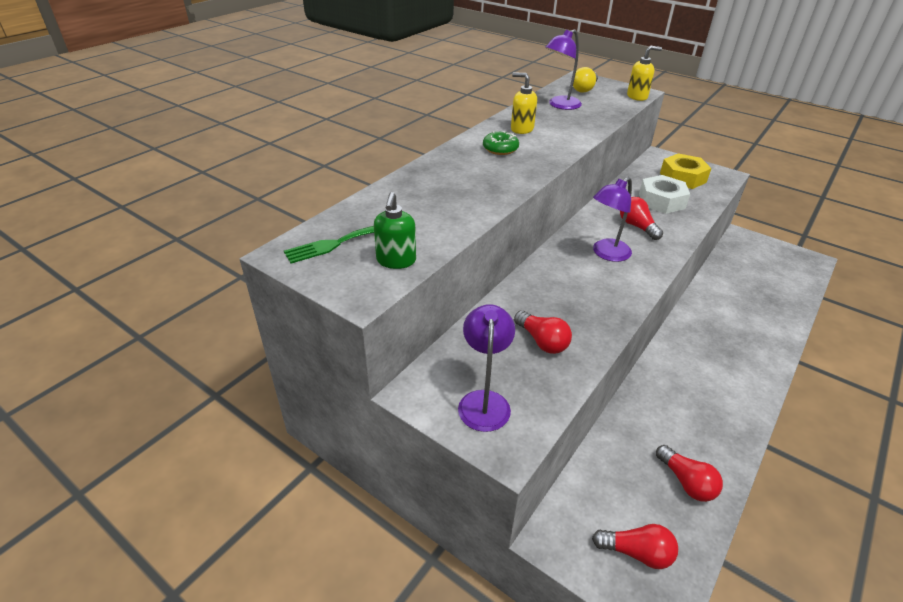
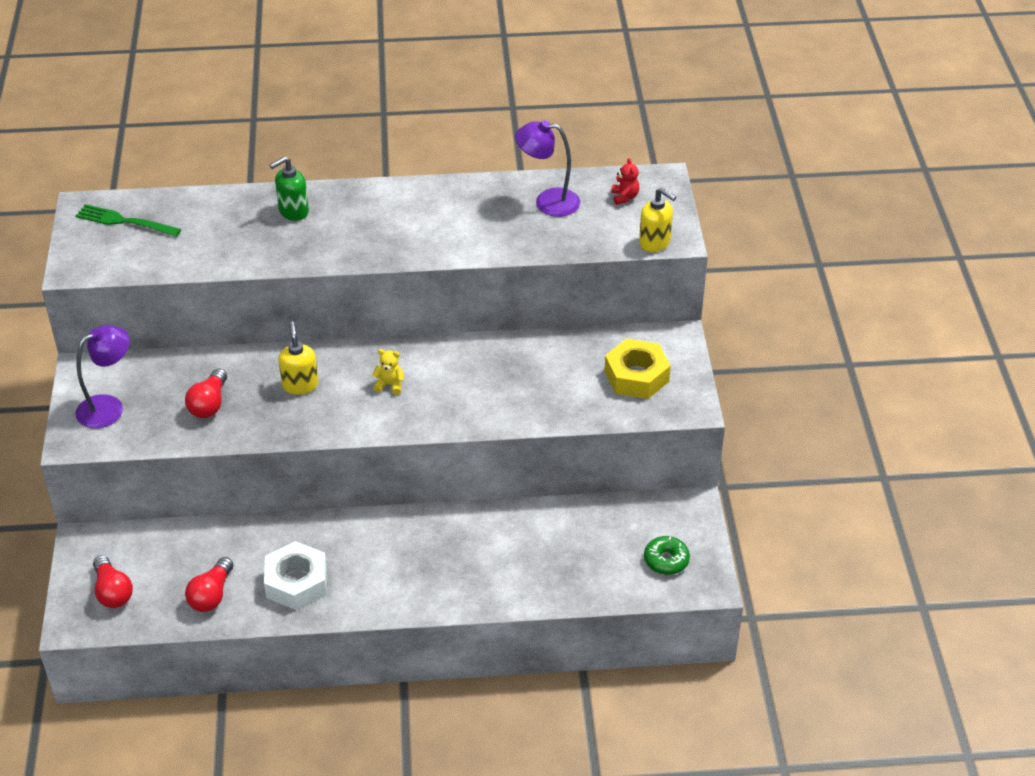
camera: 50 degrees right, 5 degrees up
(396, 261) = (130, 260): green soap dispenser -> green soap dispenser (293, 211)
(500, 149) = (383, 215): green donut -> green donut (666, 560)
(521, 129) = (447, 206): yellow soap dispenser -> yellow soap dispenser (300, 385)
(584, 89) = (624, 197): yellow light bulb -> red teddy bear
(606, 254) = (389, 385): purple lamp -> yellow teddy bear
(637, 226) = (470, 384): red light bulb -> none
(661, 201) = (552, 381): white nut -> white nut (296, 582)

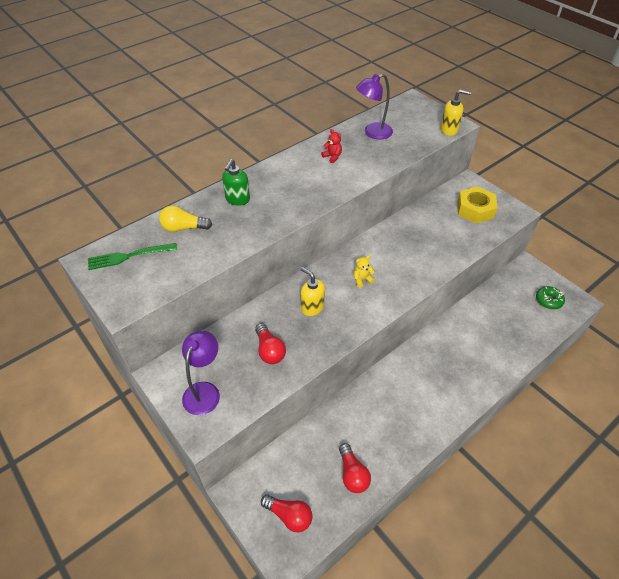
camera: 35 degrees left, 5 degrees up
(205, 217) = (183, 228): none -> yellow light bulb
(296, 582) = (392, 431): white nut -> none
(624, 197) = (406, 115): red teddy bear -> red teddy bear (332, 157)

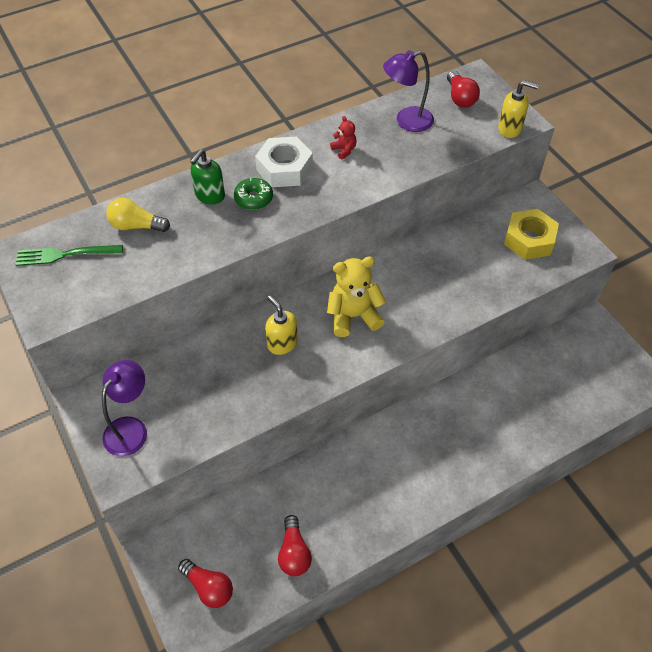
camera: 10 degrees right, 5 degrees up
(269, 350) = (217, 391): red light bulb -> red light bulb (460, 98)
(291, 174) = (284, 168): none -> white nut
(362, 279) = (353, 316): yellow teddy bear -> yellow teddy bear, size x2.07
(548, 300) = (607, 374): green donut -> green donut (253, 198)

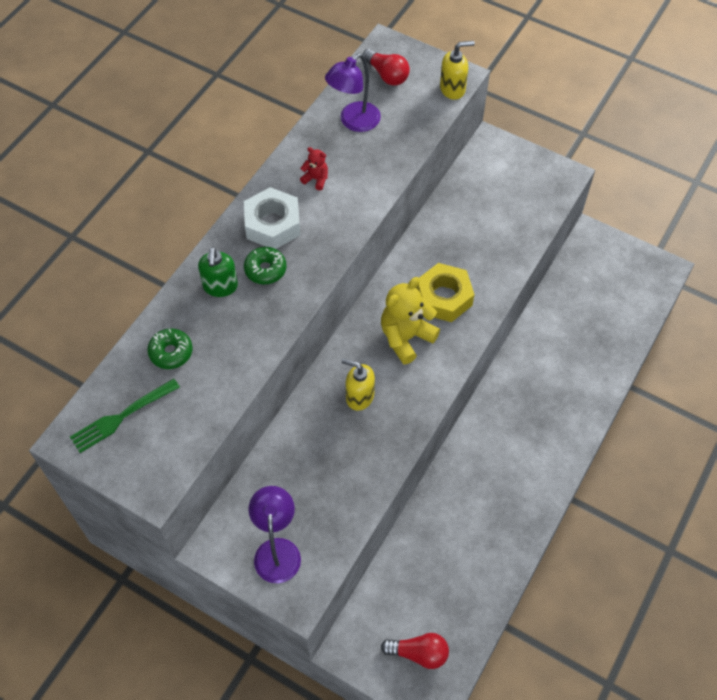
camera: 30 degrees left, 5 degrees up
(136, 226) = (171, 352): yellow light bulb -> green donut
(294, 553) = (471, 581): red light bulb -> none
(529, 240) = (511, 187): yellow nut -> yellow nut (444, 297)

